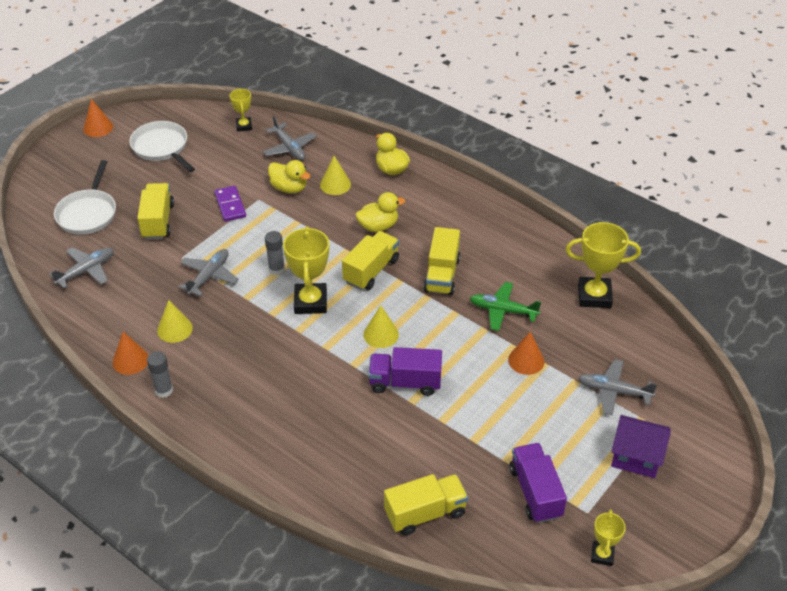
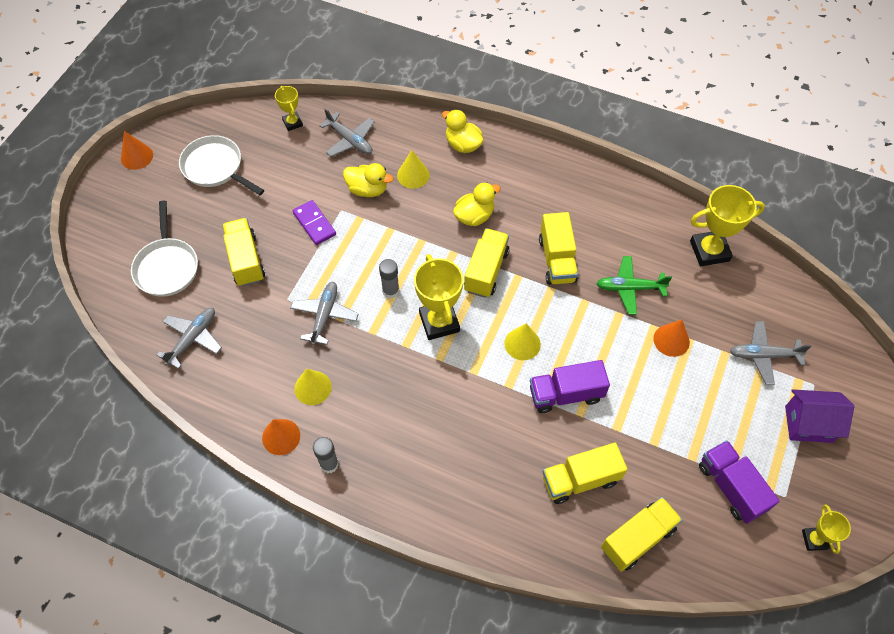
camera: 15 degrees left, 15 degrees up
(390, 453) = (580, 479): none -> yellow truck

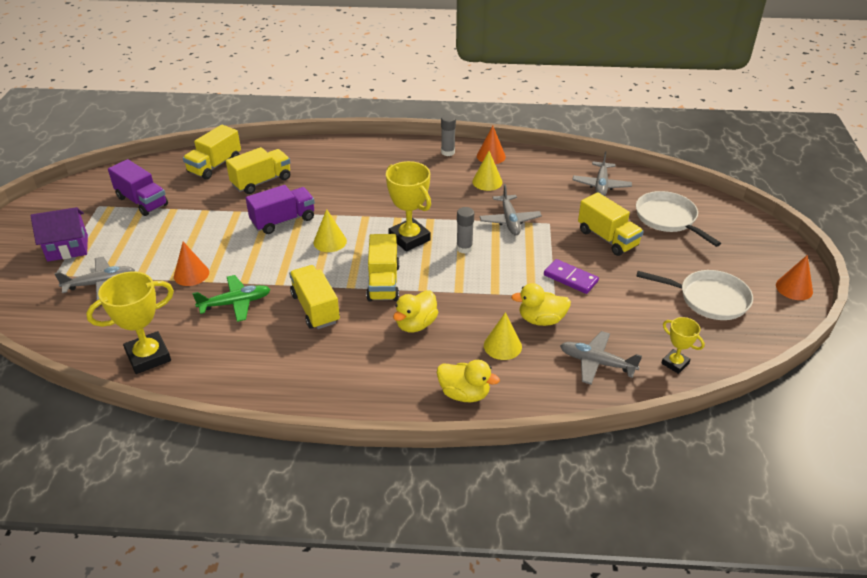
camera: 160 degrees right, 20 degrees down
(814, 539) = (80, 190): yellow trophy -> none

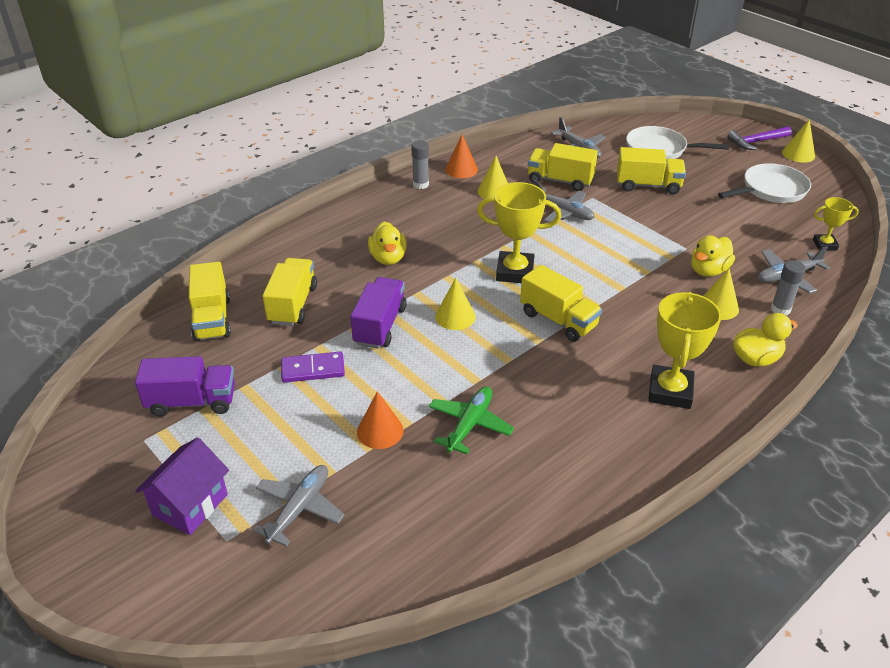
camera: 45 degrees left, 0 degrees up
(148, 356) = (478, 531): yellow trophy -> yellow trophy (670, 391)
(315, 308) = (544, 378): yellow truck -> yellow truck (560, 181)
(416, 324) = (638, 334): yellow duck -> yellow duck (388, 258)
(464, 248) = (568, 253): grey glue stick -> grey glue stick (780, 309)
(570, 278) = (674, 229): purple domino -> purple domino (313, 369)
(771, 258) = (756, 142): none -> purple hammer
(794, 288) = (798, 154): orange cone -> yellow cone

